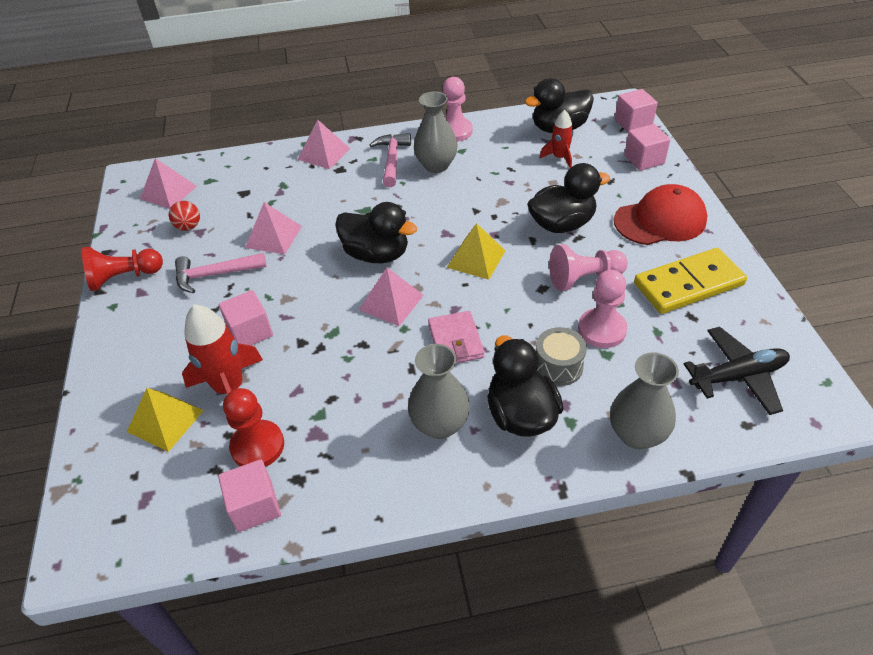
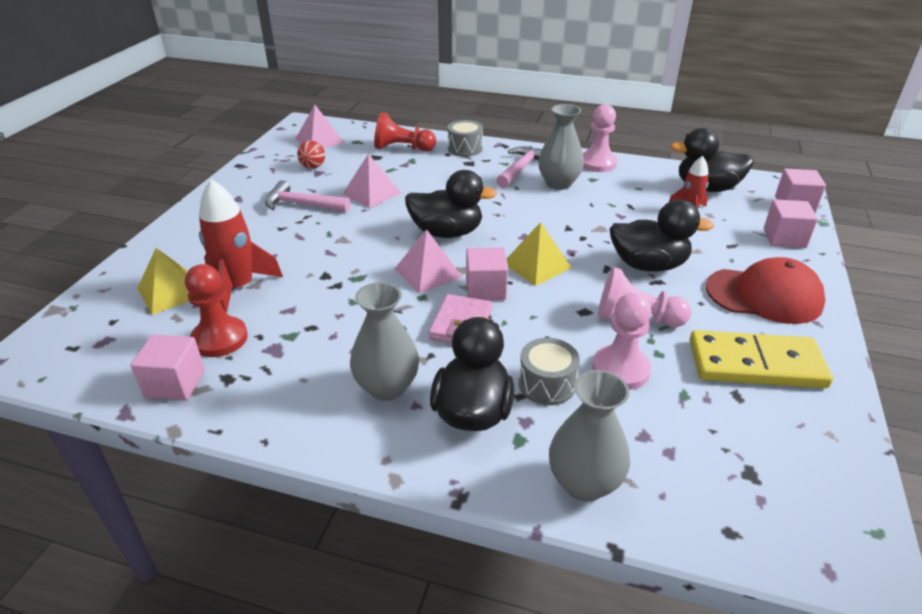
camera: 25 degrees right, 10 degrees down
(124, 277) = (235, 185): red pawn -> red pawn (402, 148)
(250, 332) = (292, 253): pink cube -> pink cube (486, 289)
(324, 154) = (465, 148): pink pyramid -> grey drum
(376, 254) = (447, 232): black duck -> black duck turned 45 degrees counterclockwise
(738, 376) = (754, 477): black plane -> none

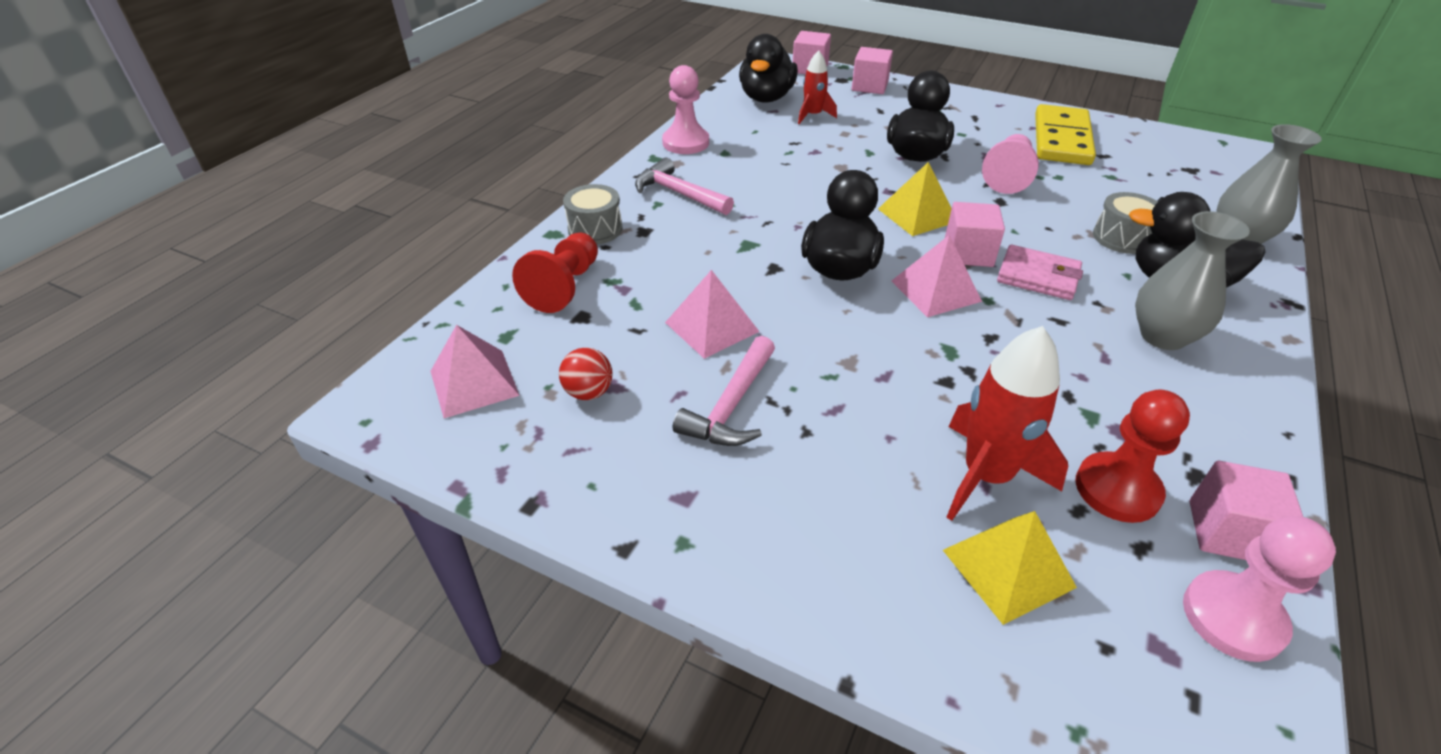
camera: 80 degrees left, 5 degrees up
(558, 183) = (730, 174): grey vase -> none
(620, 369) = (1087, 198): pink pawn -> pink pawn (1233, 617)
(764, 295) = (963, 115): red cap -> none

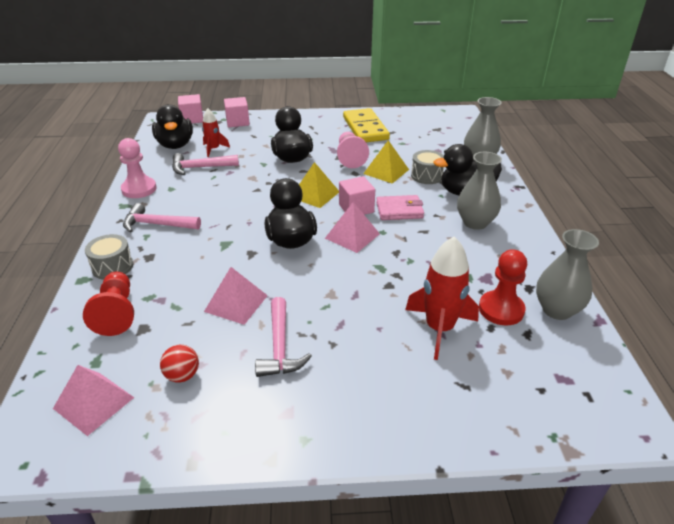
camera: 30 degrees left, 5 degrees down
(780, 135) = (200, 168): none -> pink hammer
(1008, 568) = (478, 372): yellow pyramid -> yellow pyramid (386, 171)
(1228, 532) = (557, 310): pink cube -> grey vase
(1233, 617) = (581, 349): pink pawn -> none

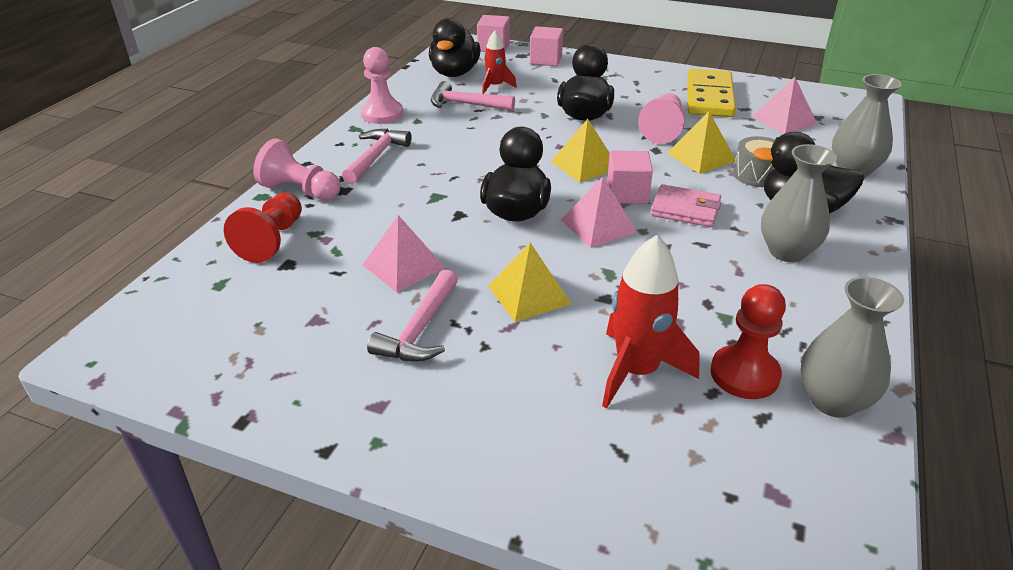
camera: 25 degrees right, 0 degrees up
(93, 402) = (190, 325): pink pyramid -> pink pyramid (784, 120)
(112, 267) = (300, 191): grey drum -> pink pawn
(157, 224) = (376, 157): pink hammer -> pink hammer turned 75 degrees clockwise
(182, 375) = (294, 326): red ball -> none
(338, 298) = (529, 294): none -> yellow pyramid

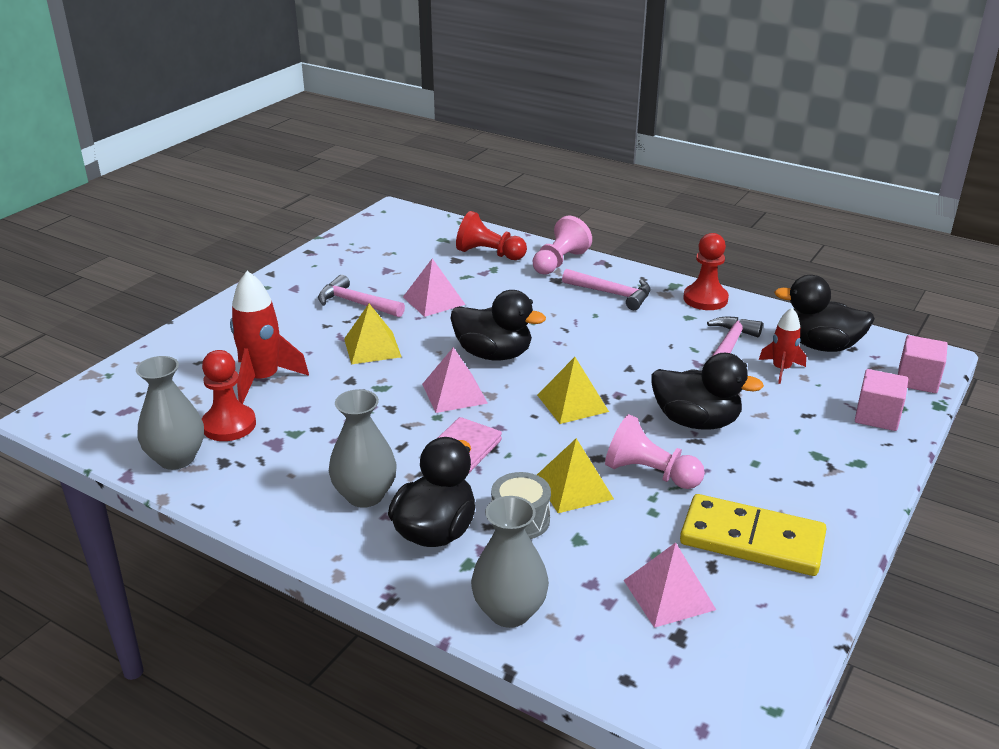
camera: 100 degrees right, 5 degrees down
(382, 114) = (705, 299): pink pawn -> red pawn
(627, 194) = (506, 419): pink cube -> none

